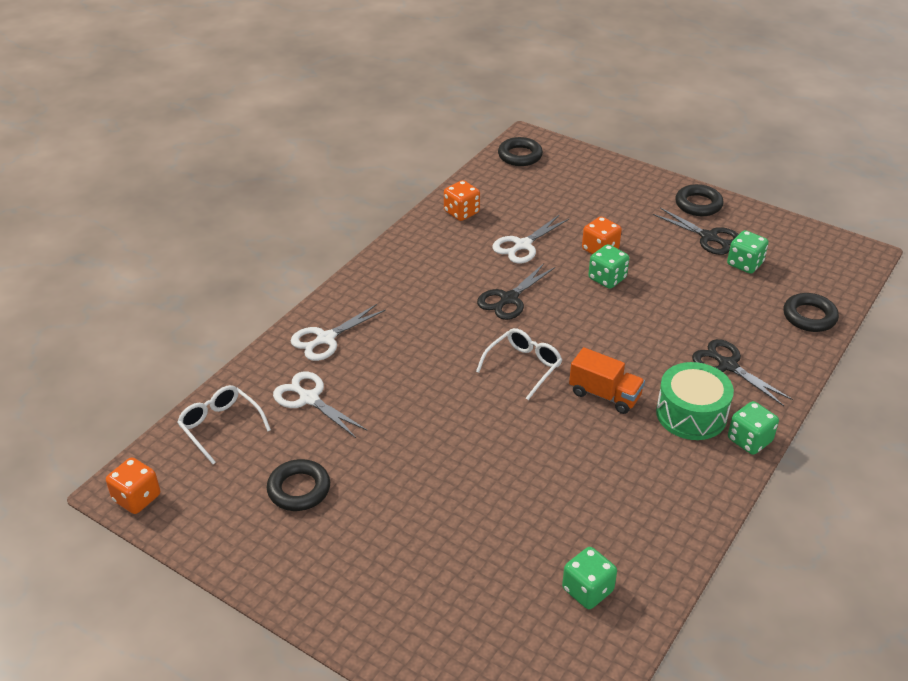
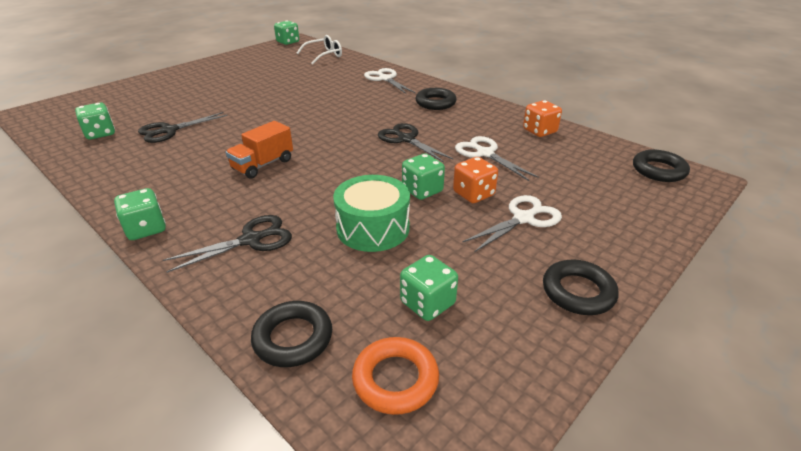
camera: 100 degrees right, 5 degrees down
(137, 498) = (288, 42): orange dice -> green dice
(299, 489) = (262, 69): black ring -> black ring (435, 103)
(309, 399) = (332, 73): white scissors -> white scissors (523, 218)
(523, 367) = (319, 136): white glasses -> none
(691, 414) = (206, 203): green drum -> green drum (373, 228)
(709, 237) = (494, 283): black scissors -> black scissors (169, 130)
(811, 270) = (395, 379): none -> orange ring

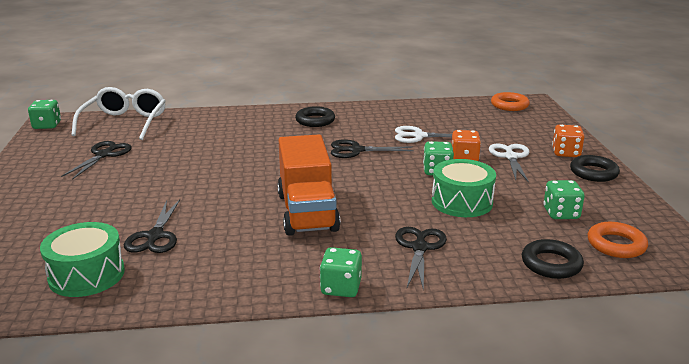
camera: 50 degrees left, 10 degrees down
(100, 133) = (87, 275): green dice -> green drum
(263, 165) = (307, 212): orange truck -> orange truck, size x1.73
(268, 70) = (104, 155): none -> black scissors
(324, 55) = (124, 123): white glasses -> white glasses, size x1.56
(385, 79) = (234, 120): white scissors -> none
(539, 131) = (416, 111): orange dice -> orange dice (566, 153)
(658, 170) = (509, 105): black ring -> orange ring

